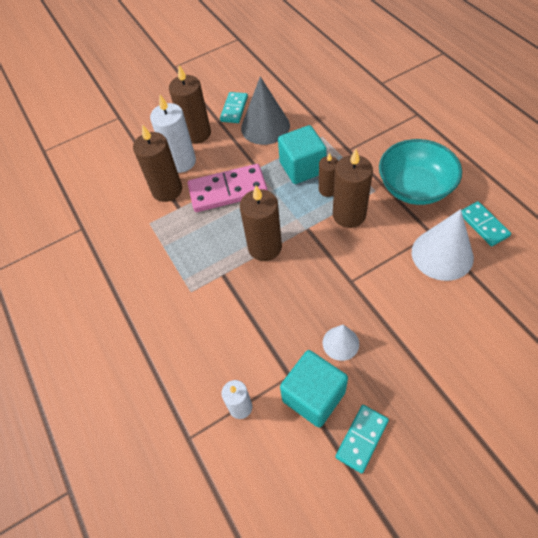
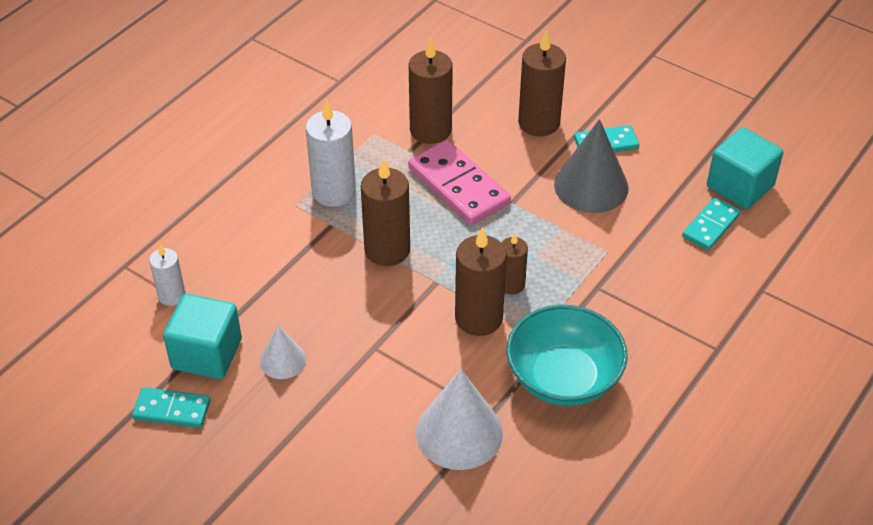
camera: 60 degrees right, 10 degrees down
(181, 162) = (482, 126): white candle -> white candle (334, 192)
(302, 167) = (536, 247): turquoise cube -> turquoise cube (740, 186)
(483, 225) = (533, 470): turquoise domino -> turquoise domino (710, 226)

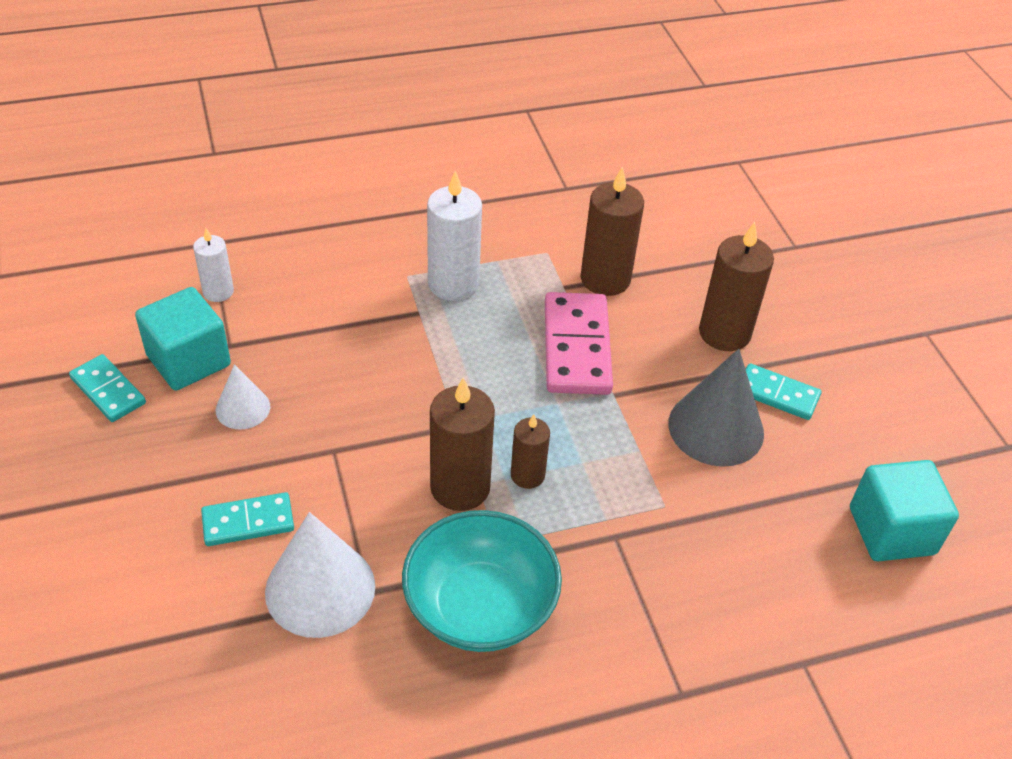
camera: 35 degrees right, 0 degrees up
(387, 250) = (444, 366): brown candle -> none
(710, 226) = (811, 552): turquoise domino -> turquoise domino (248, 522)

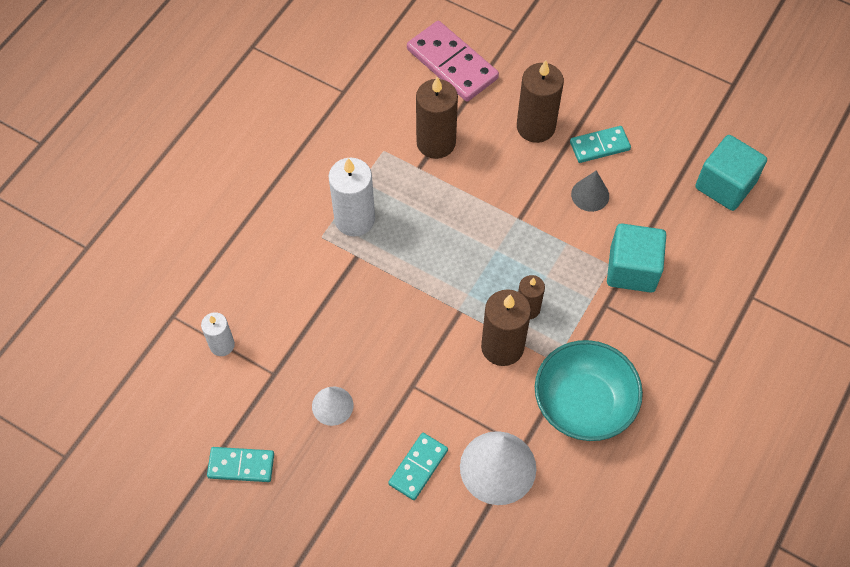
camera: 40 degrees left, 15 degrees up
(189, 360) = (263, 405): turquoise cube -> turquoise cube (632, 269)
(577, 347) = (469, 204): pink domino -> pink domino (452, 64)
(716, 428) = (590, 195): grey cone -> grey cone, size x0.56

